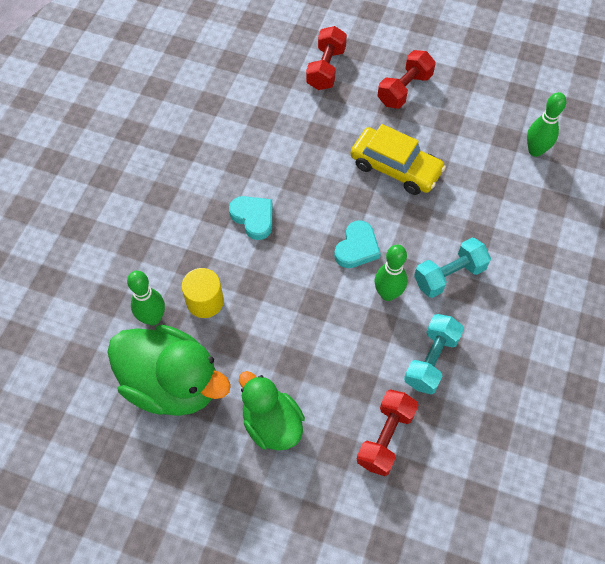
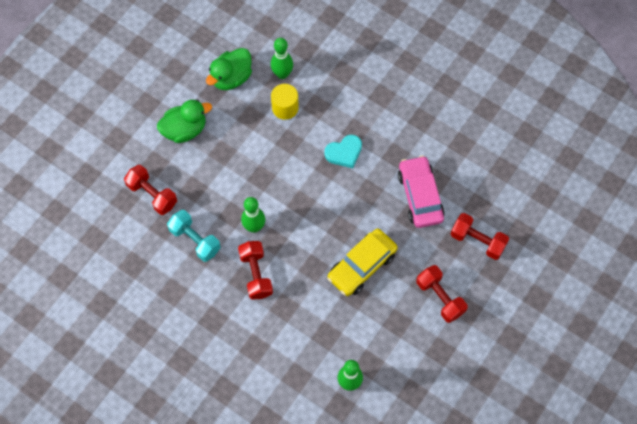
camera: 105 degrees right, 5 degrees up
(172, 384) = (231, 78): green duck -> green duck, size x0.65
(288, 130) = (420, 196): none -> pink car
(357, 248) = (298, 217): turquoise heart -> none
(449, 275) = (256, 274): turquoise dumbbell -> red dumbbell

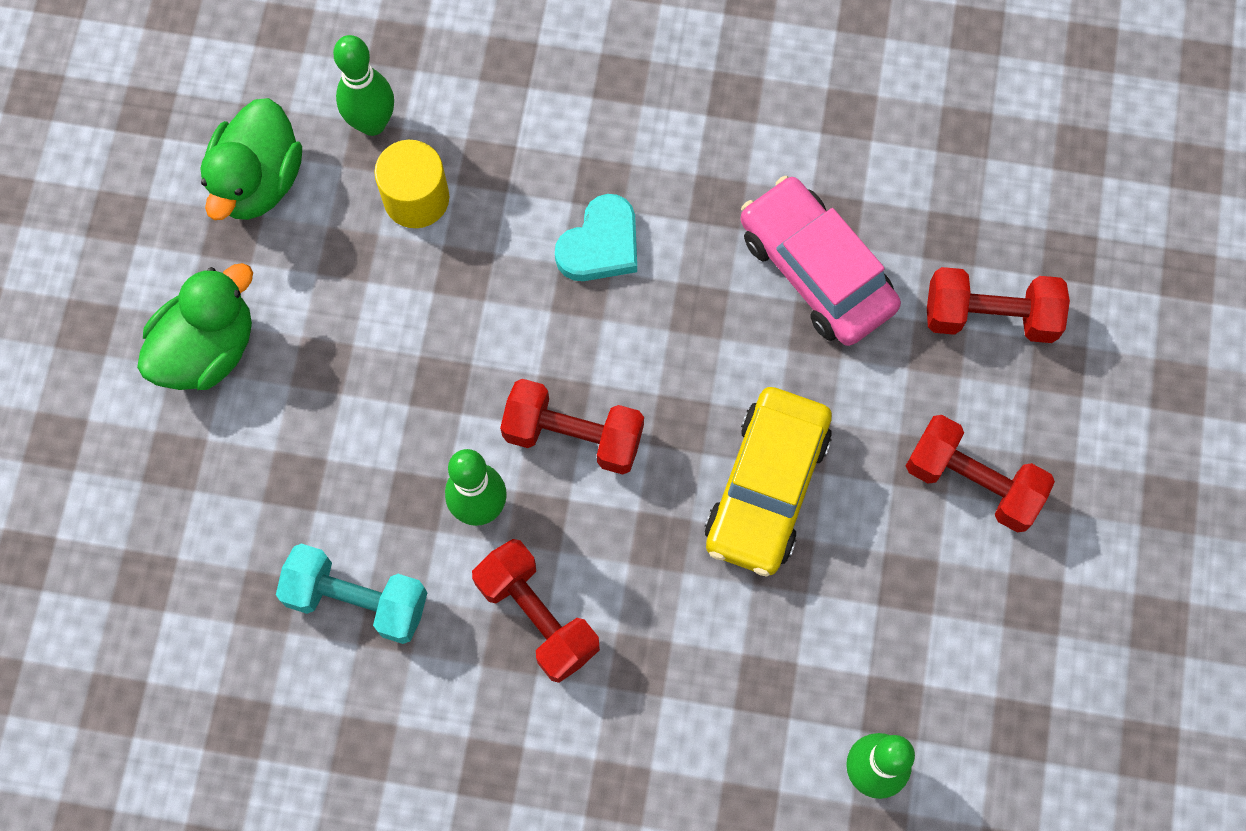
camera: 25 degrees left, 5 degrees up
(152, 194) = (204, 537): red dumbbell -> red dumbbell (573, 435)

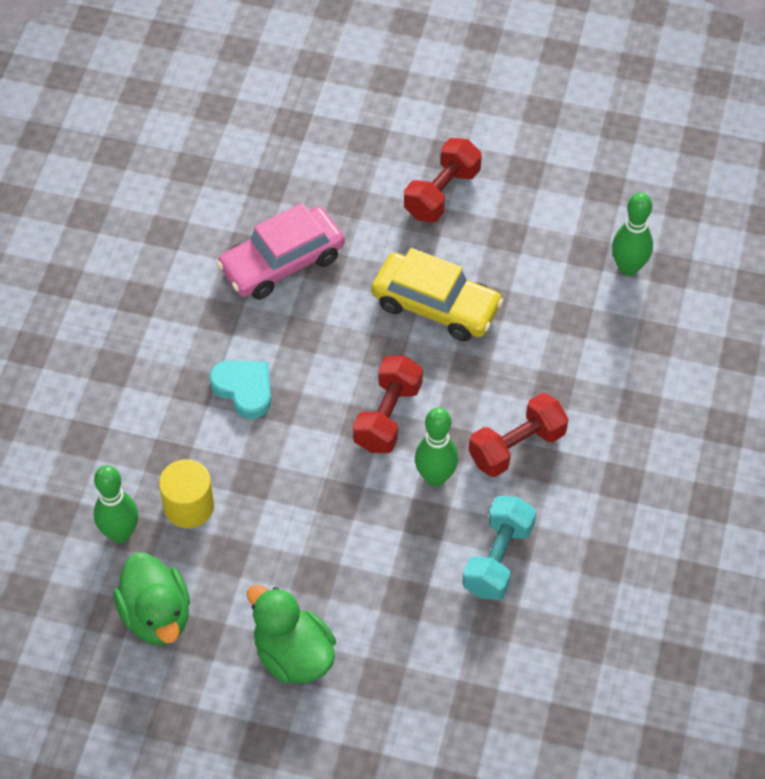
camera: 85 degrees left, 15 degrees down
(258, 181) = (156, 615): green duck -> green duck turned 45 degrees clockwise
(990, 316) = (328, 170): red dumbbell -> none

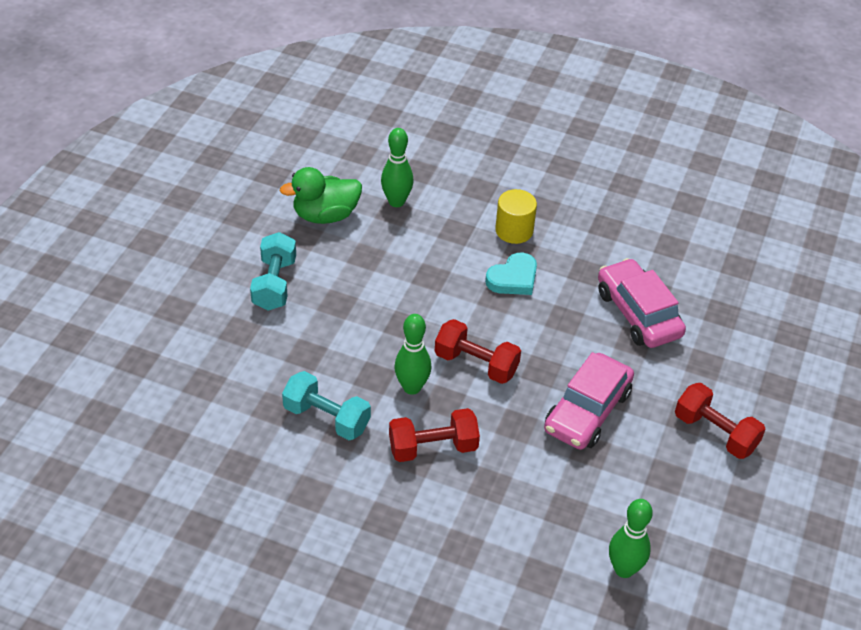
camera: 95 degrees right, 10 degrees down
(189, 506) = (412, 239): yellow cylinder -> yellow cylinder (514, 230)
(293, 655) = (274, 284): green duck -> turquoise dumbbell
(436, 305) = (587, 411): yellow car -> pink car
(516, 446) = (433, 447): red dumbbell -> red dumbbell turned 75 degrees counterclockwise

